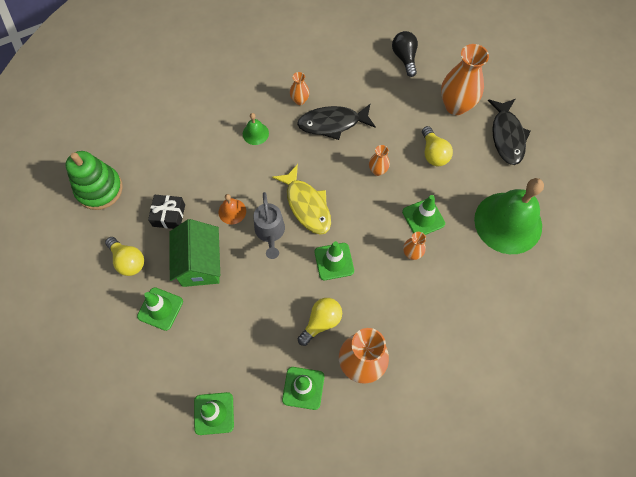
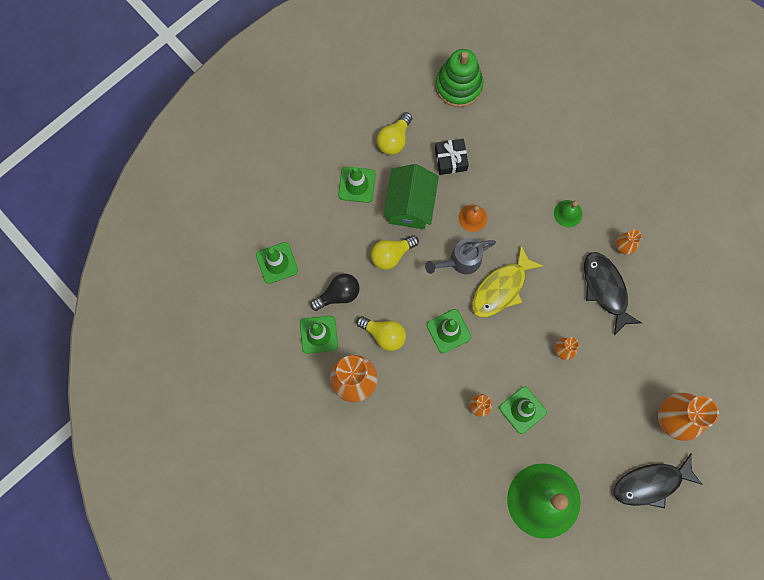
camera: 75 degrees right, 10 degrees up
(200, 264) = (410, 205): green house -> green house turned 60 degrees counterclockwise
(404, 58) = (719, 348): black light bulb -> black light bulb (338, 294)
(433, 153) = (603, 405): yellow light bulb -> yellow light bulb (391, 255)

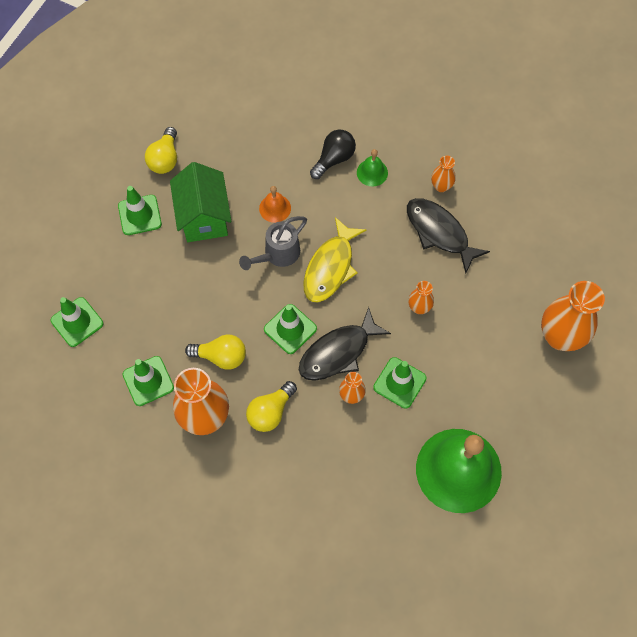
camera: 20 degrees left, 10 degrees down
(338, 294) = (156, 332): black light bulb -> black light bulb (334, 159)
(391, 255) = (201, 272): yellow light bulb -> yellow light bulb (270, 412)
(451, 159) = (231, 159): black gift -> none
(458, 85) = (214, 88): green stacking toy -> none
(651, 483) = (565, 411): black fish -> black fish (338, 352)

